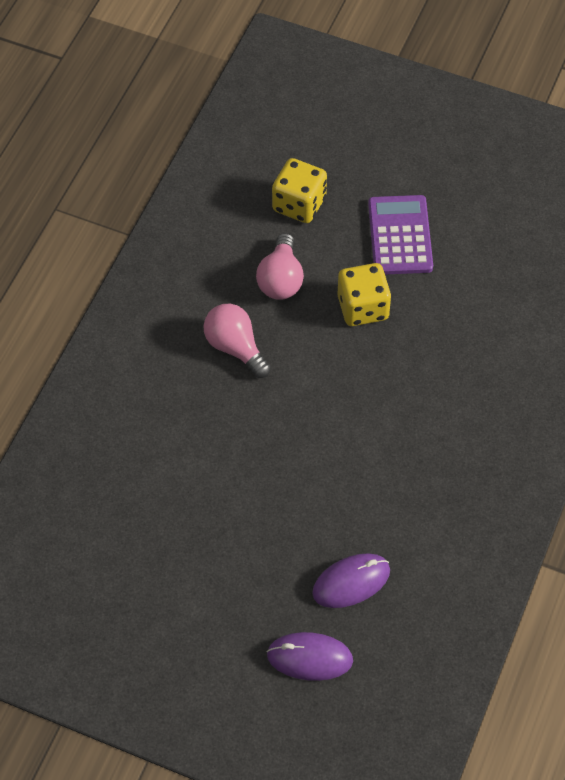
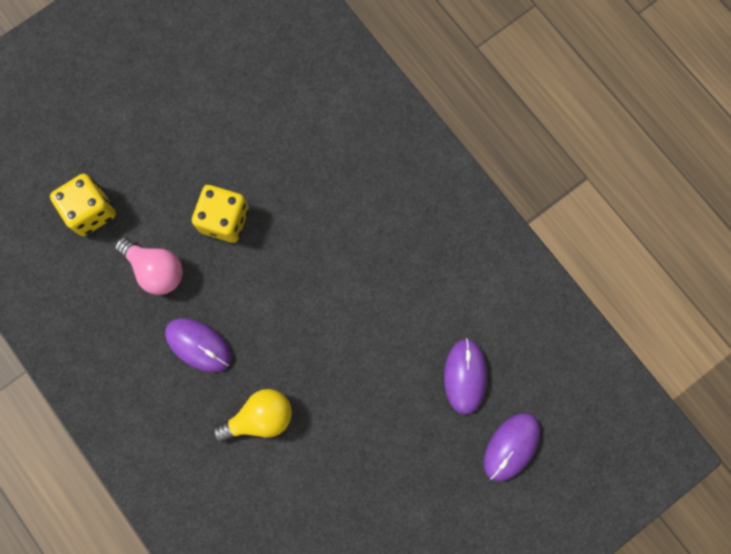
camera: 60 degrees left, 20 degrees up
(201, 430) = (260, 418): none -> yellow light bulb
(235, 347) = (198, 345): pink light bulb -> purple mouse
(400, 236) = (174, 149): purple calculator -> none

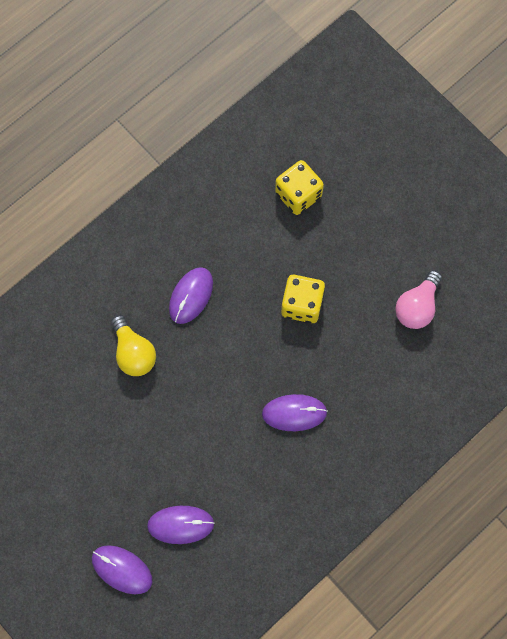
camera: 85 degrees right, 5 degrees down
(156, 270) = (252, 253): pink light bulb -> pink light bulb (417, 306)
(349, 240) = (294, 413): none -> purple mouse

